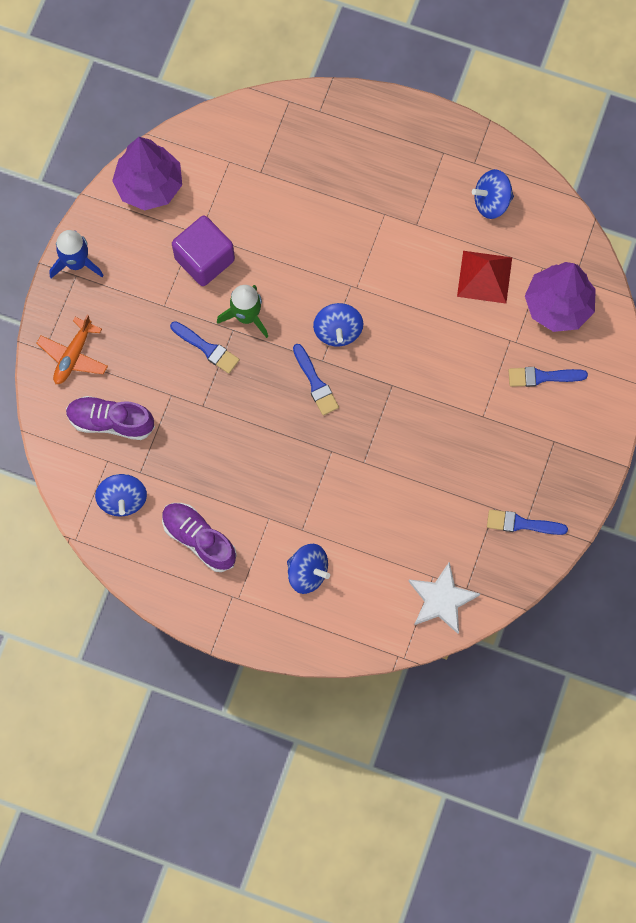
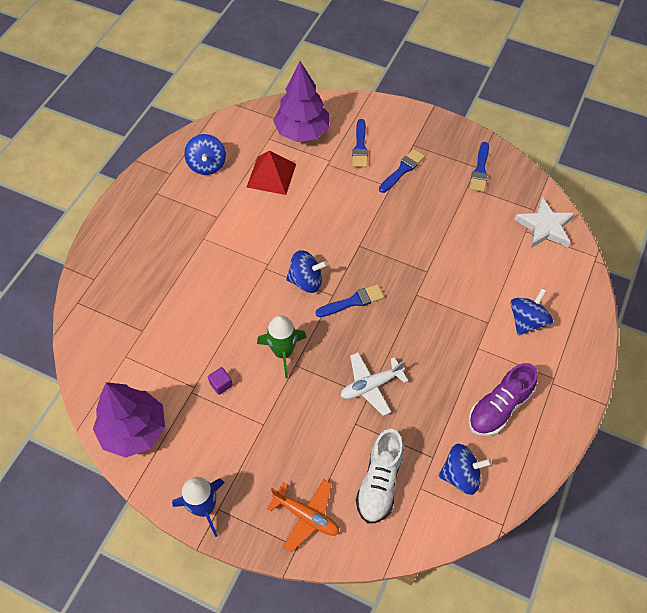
camera: 85 degrees left, 15 degrees down
(111, 421) = (379, 482): purple shoe -> white shoe
(204, 259) = (221, 384): purple cube -> purple cube, size x0.40
(207, 348) = (311, 388): blue brush -> blue brush (402, 170)
(214, 408) = (371, 386): none -> white plane

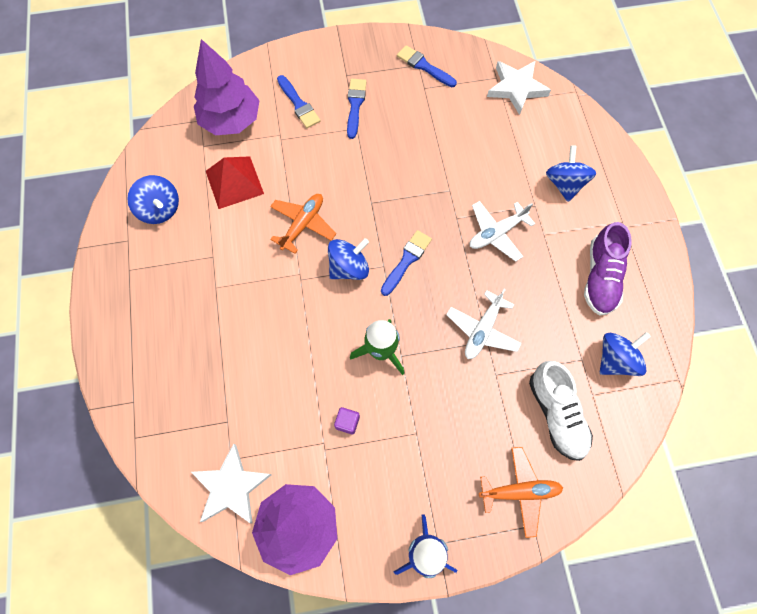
camera: 35 degrees left, 10 degrees up
(112, 374) = (231, 486): none -> white star
(297, 232) = (303, 224): none -> orange plane
(439, 324) = (496, 233): none -> white plane
(480, 170) = (424, 66): blue brush -> blue brush turned 150 degrees clockwise

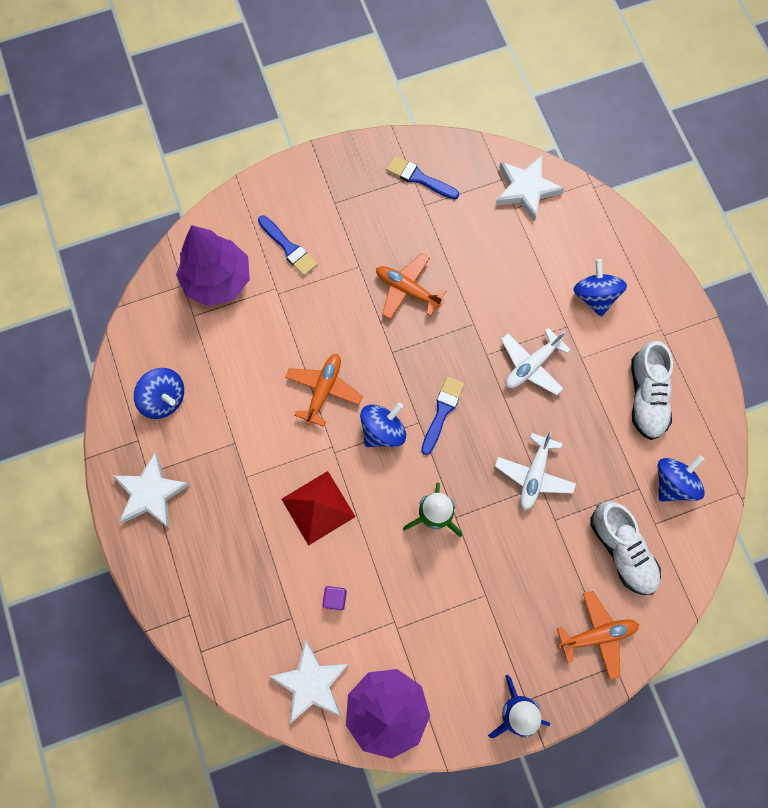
camera: 10 degrees left, 5 degrees up
(127, 287) = (151, 493): none -> white star
(234, 182) = (238, 353): red pyramid -> red pyramid (318, 507)
(347, 422) = (414, 596): purple cube -> purple cube (335, 598)
(355, 105) = (352, 239): blue brush -> none
(395, 153) = (407, 289): none -> orange plane
(600, 277) = (646, 396): purple shoe -> white shoe

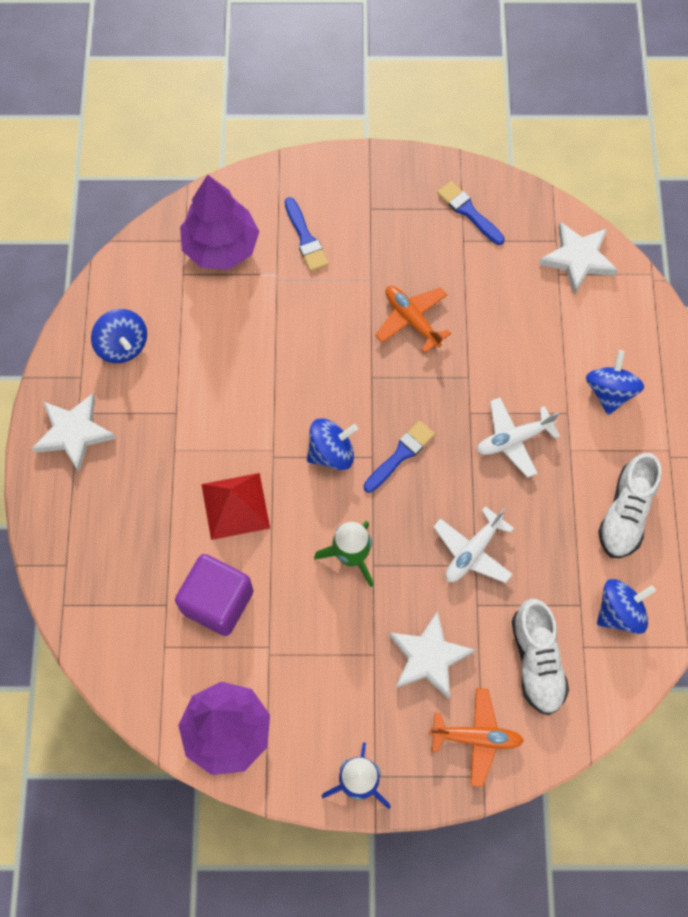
camera: 20 degrees right, 5 degrees down
(311, 682) = (161, 676): white star -> white star (428, 657)
(324, 390) = (286, 391): orange plane -> none
(335, 598) = (217, 601): purple cube -> purple cube, size x2.48

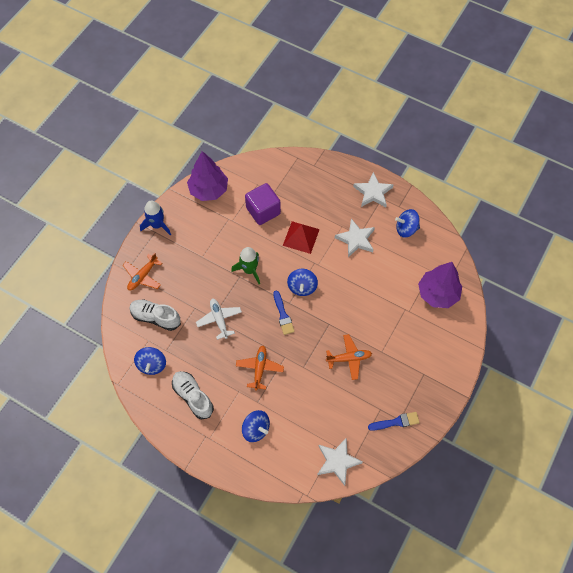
camera: 120 degrees right, 5 degrees down
(305, 238) = (422, 334): blue brush -> none
(428, 657) = (187, 276): white star -> white star (356, 239)
(513, 439) = (259, 368): white plane -> orange plane

